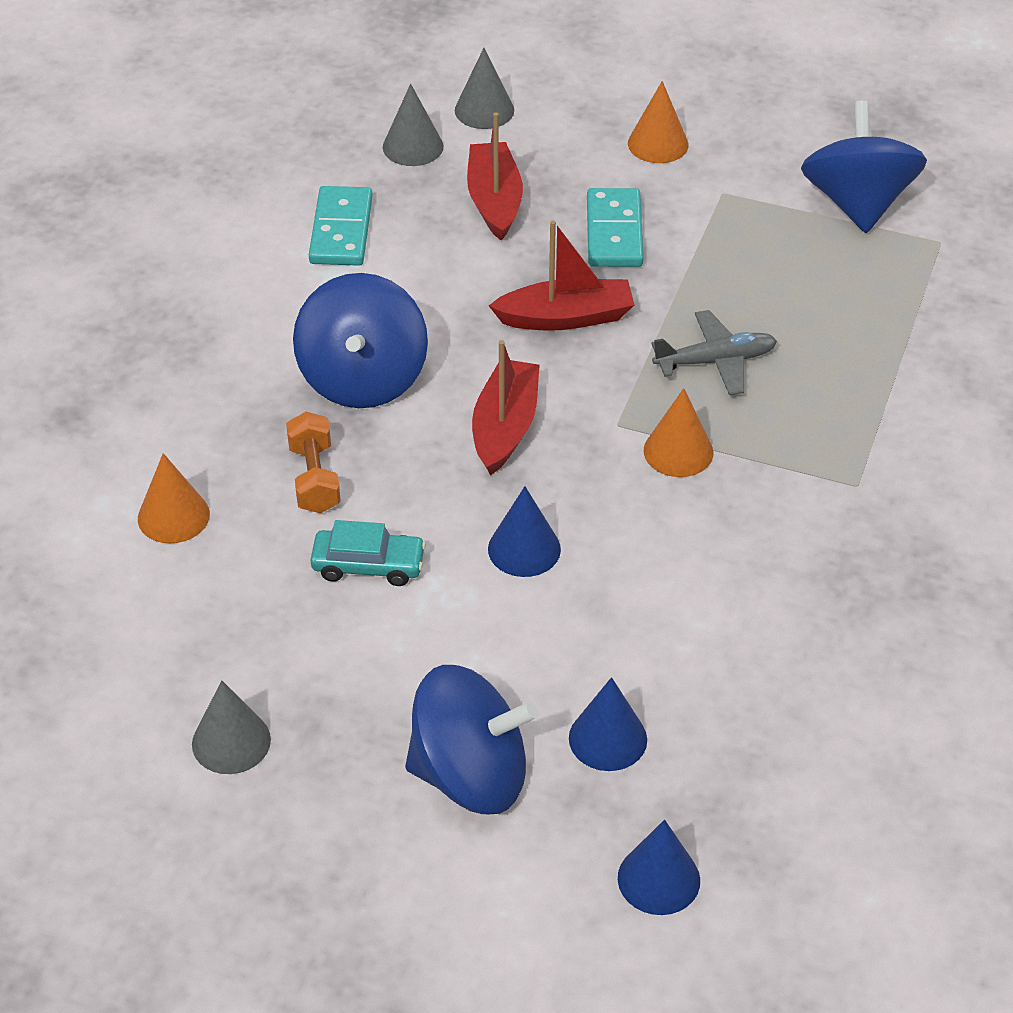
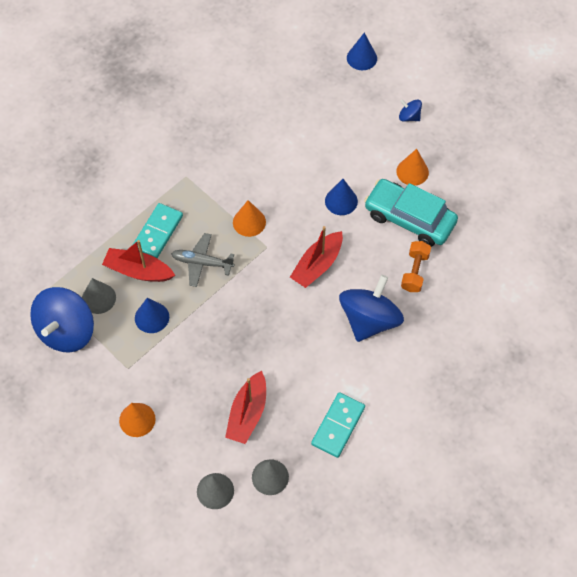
camera: 155 degrees left, 15 degrees up
(173, 516) = (484, 276): orange cone -> orange cone (412, 172)
(231, 741) = (494, 163): grey cone -> grey cone (98, 298)
(368, 565) = (409, 219): turquoise car -> turquoise car, size x1.80
(470, 775) = (409, 117): blue spinning top -> blue spinning top, size x0.45
(566, 317) = (255, 317): red boat -> red boat (138, 271)
(608, 738) = (351, 111): blue cone -> blue cone (152, 317)
(614, 232) = (199, 364): turquoise domino -> turquoise domino (157, 232)

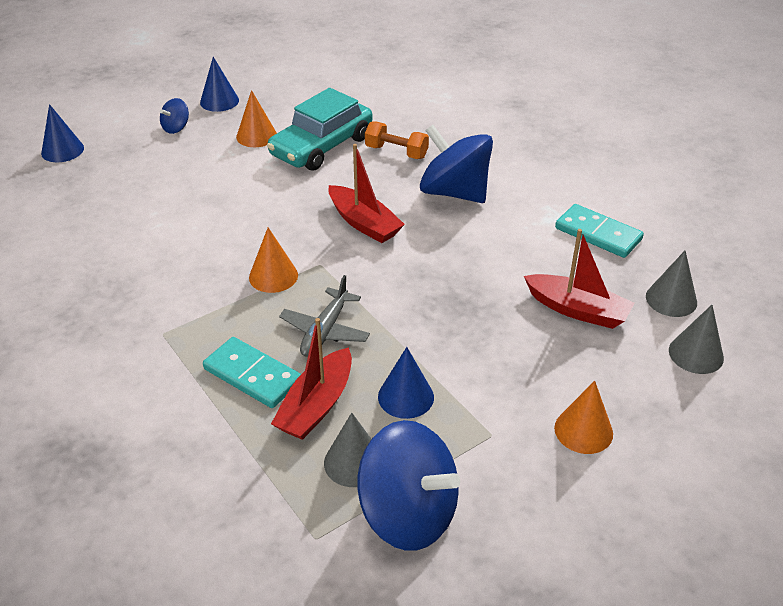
camera: 80 degrees left, 20 degrees down
(341, 201) = (274, 193): blue cone -> blue cone (219, 101)

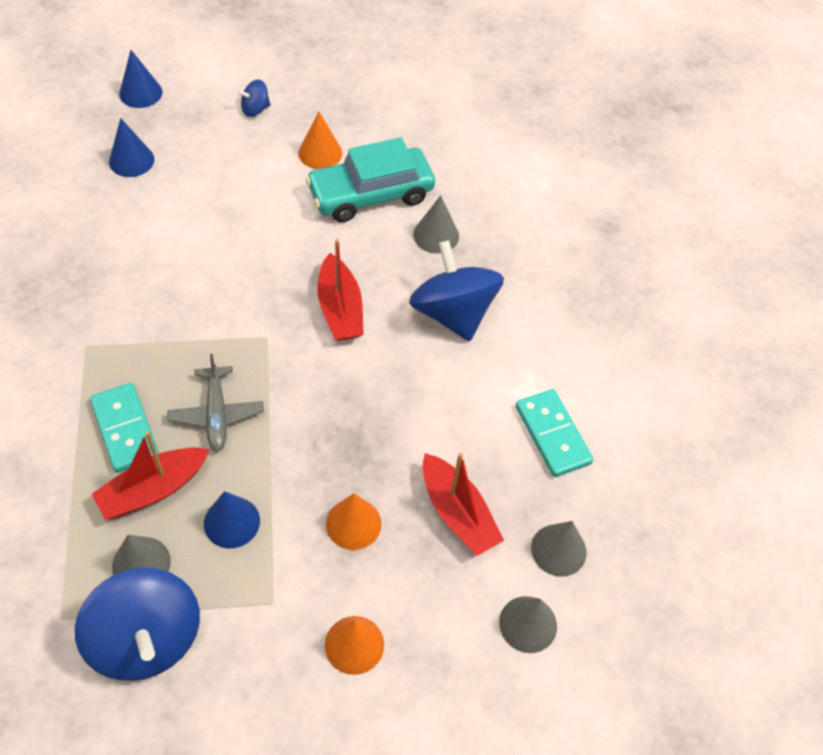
camera: 25 degrees right, 15 degrees up
(219, 101) = (317, 92): blue cone -> blue cone (131, 160)
(273, 276) = (217, 330): orange cone -> orange cone (353, 523)
(325, 331) = (216, 414): grey plane -> grey plane turned 60 degrees counterclockwise
(396, 152) = (436, 235): orange dumbbell -> grey cone

